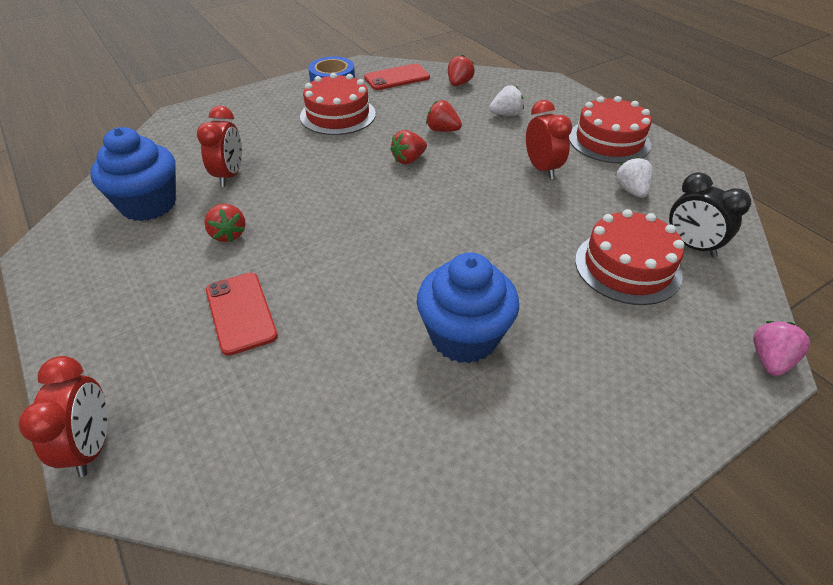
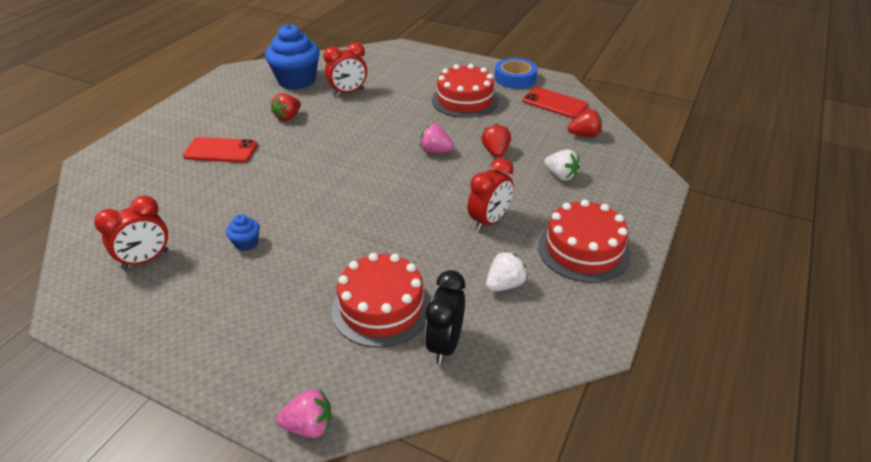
camera: 60 degrees right, 5 degrees down
(92, 446) = (107, 150): red clock -> red clock (146, 260)
(241, 313) = (221, 151): red phone -> red phone turned 60 degrees clockwise
(408, 160) = (435, 151): red strawberry -> pink strawberry
(464, 336) = (246, 243): blue cupcake -> blue cupcake, size x0.44

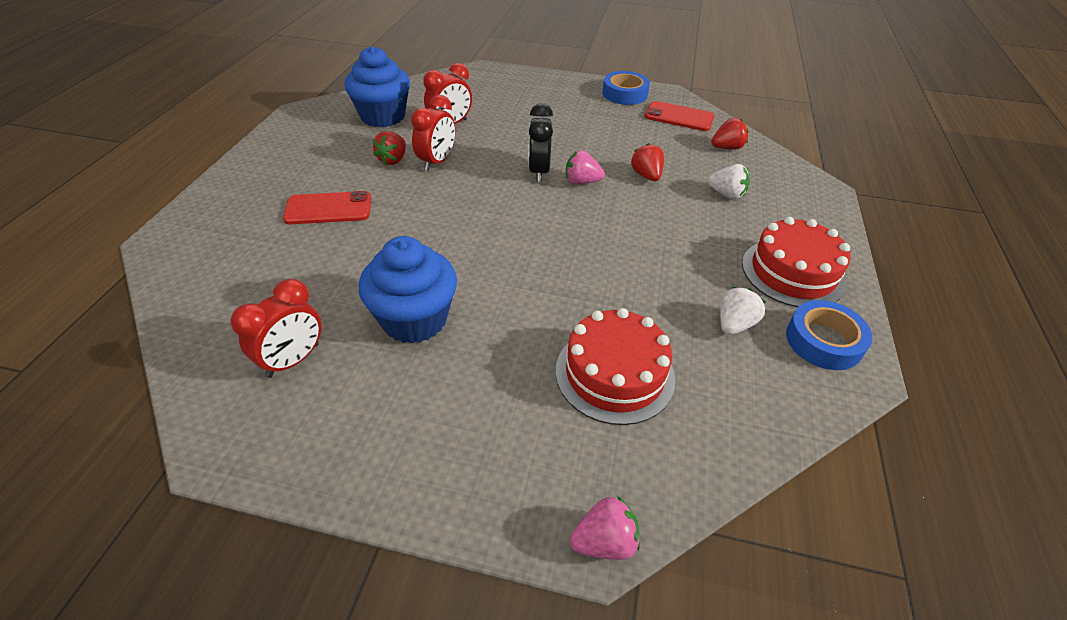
camera: 15 degrees left, 5 degrees up
(246, 243) = (414, 319): blue cupcake -> blue cupcake, size x2.28
(445, 344) = (707, 406): black clock -> black clock (539, 171)
(465, 100) = (584, 122): red cake -> none
(489, 221) = (680, 254): red clock -> red clock (437, 162)
(578, 310) = (823, 341): none -> blue tape

